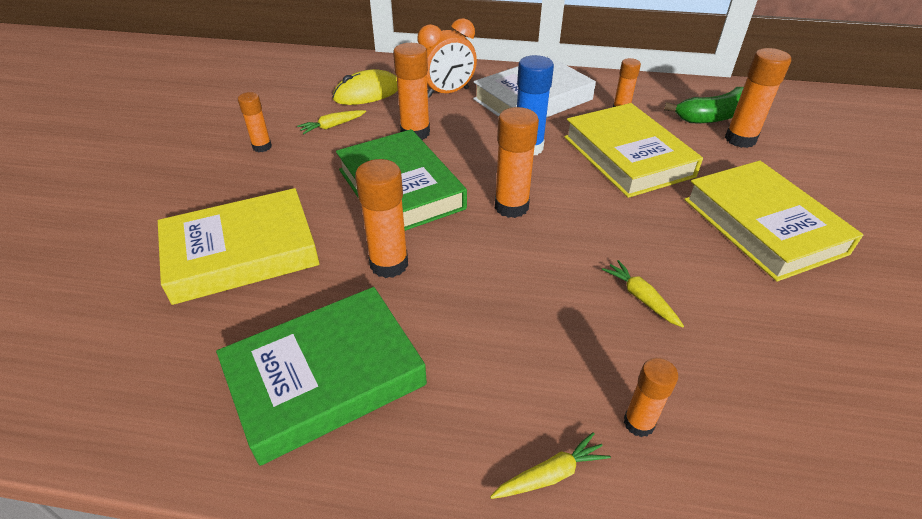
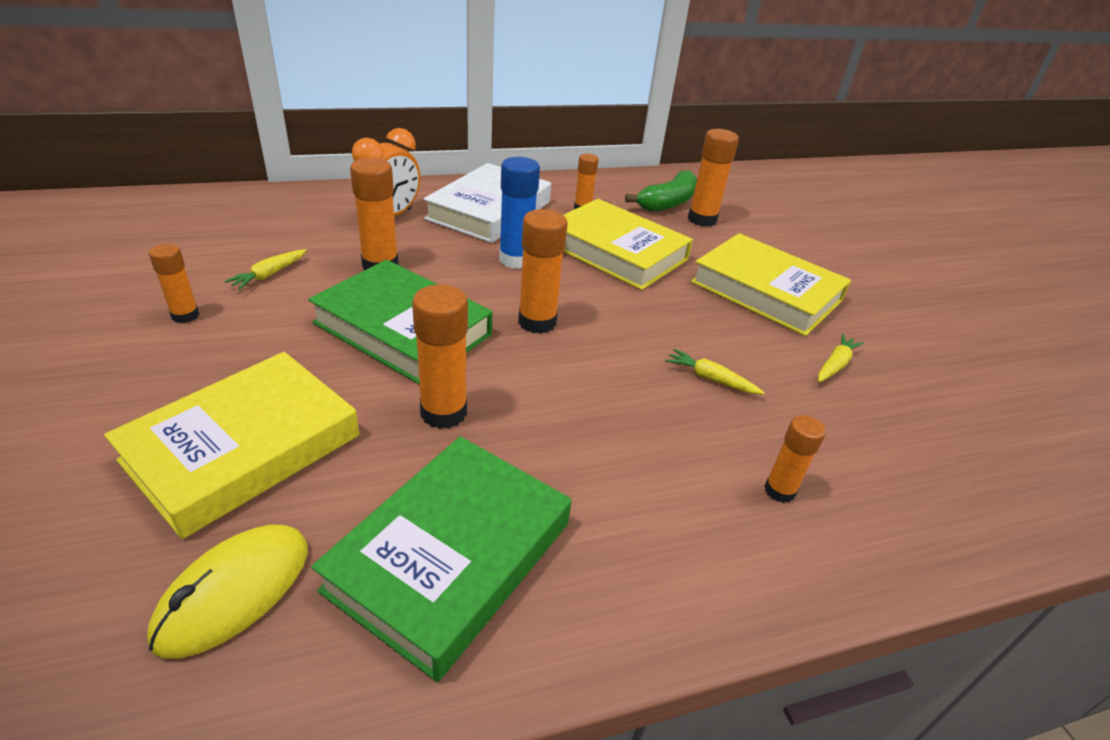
camera: 30 degrees left, 5 degrees down
(367, 93) = (290, 230): yellow mouse -> yellow mouse (234, 592)
(550, 475) = (738, 565): yellow carrot -> yellow carrot (835, 365)

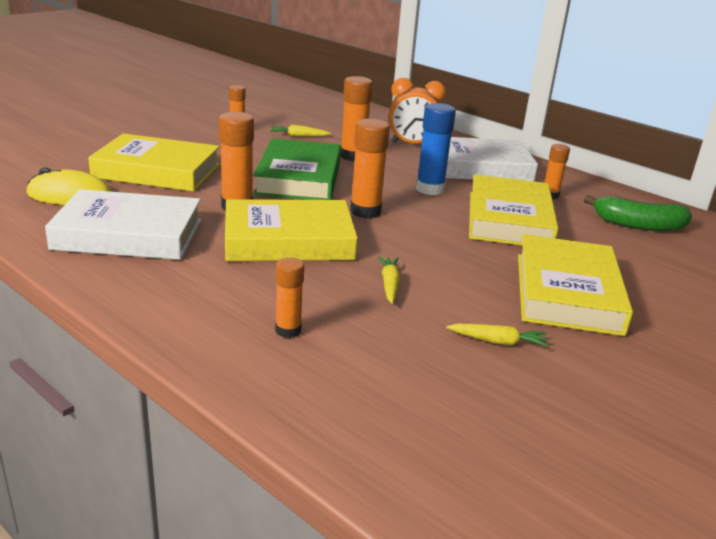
camera: 60 degrees right, 10 degrees down
(450, 556) = (129, 234): green book -> white book
(570, 406) = (288, 240): none -> yellow book
(702, 219) = (640, 245): orange glue stick -> none

